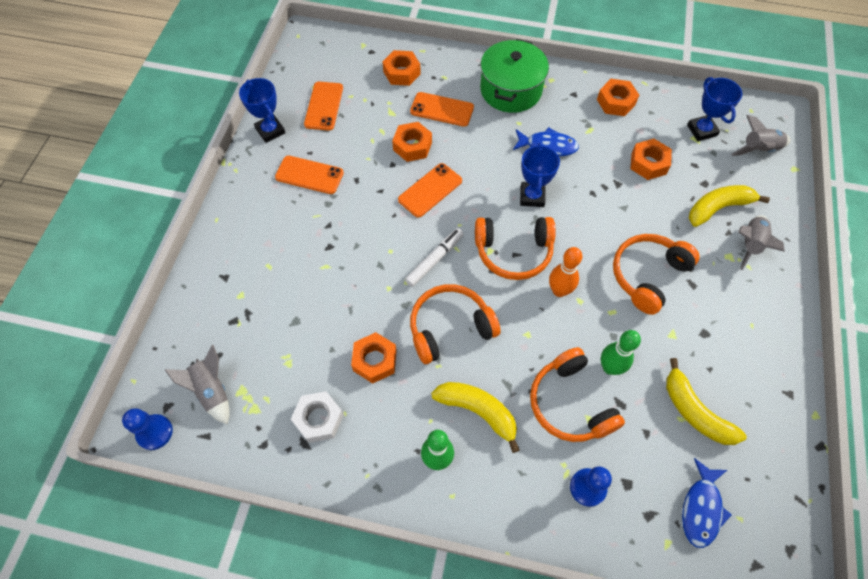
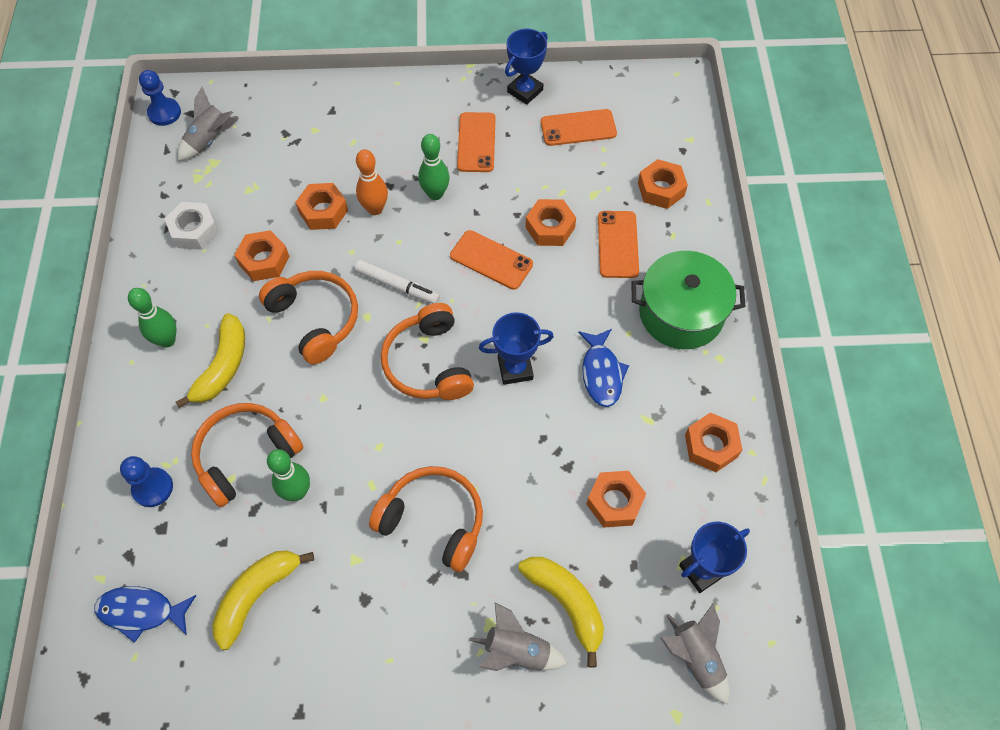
camera: 75 degrees right, 0 degrees up
(338, 303) = (323, 211): none -> orange nut
(351, 215) = (435, 194): none -> green bowling pin
(559, 291) = (387, 421): orange bowling pin -> orange bowling pin (375, 209)

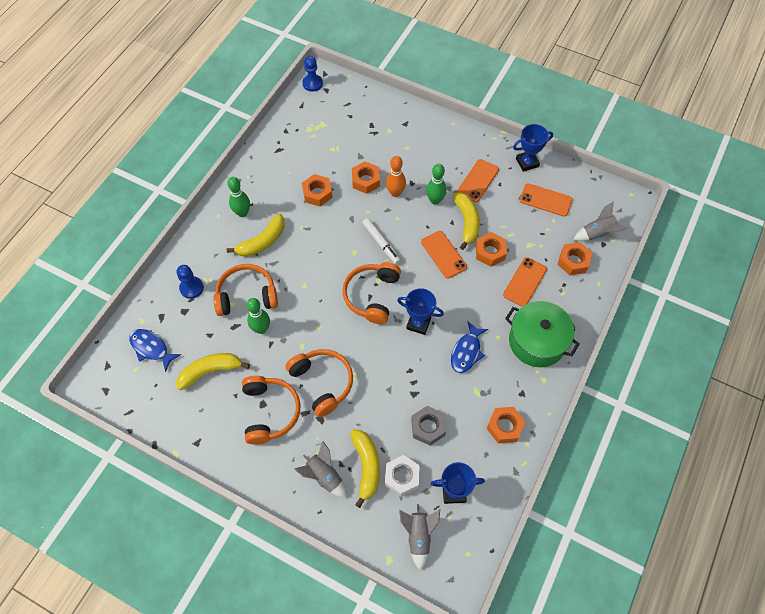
camera: 30 degrees right, 0 degrees up
(194, 230) = (290, 159): white nut -> white nut (402, 477)
(210, 140) = (328, 110): grey rocket -> grey rocket (597, 234)
(315, 320) = (325, 240): orange headphones -> orange headphones (269, 412)
(495, 203) = (467, 222): none -> yellow banana
(614, 502) = (428, 427): orange nut -> grey nut

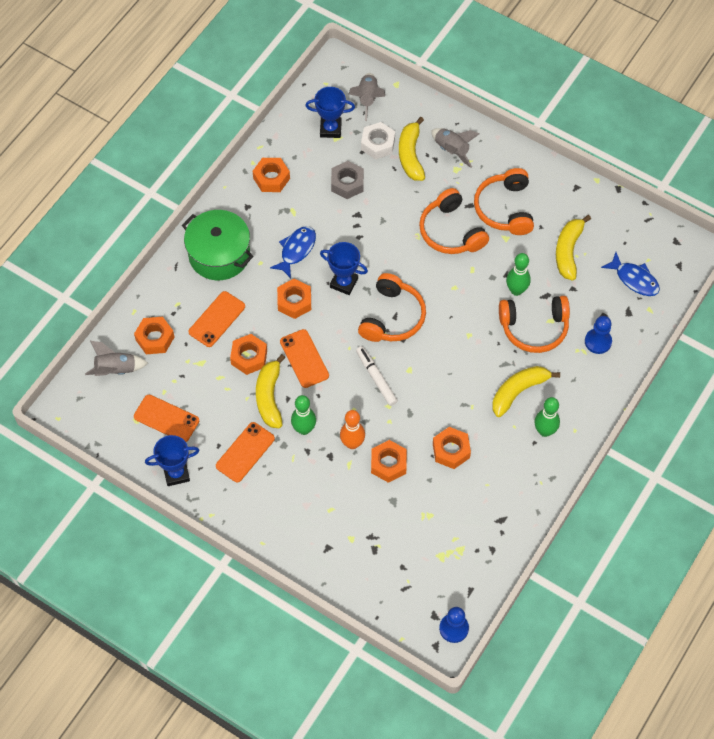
camera: 175 degrees left, 0 degrees up
(210, 371) = (568, 251): yellow banana -> yellow banana turned 120 degrees clockwise
(460, 302) = (294, 302): none -> orange nut

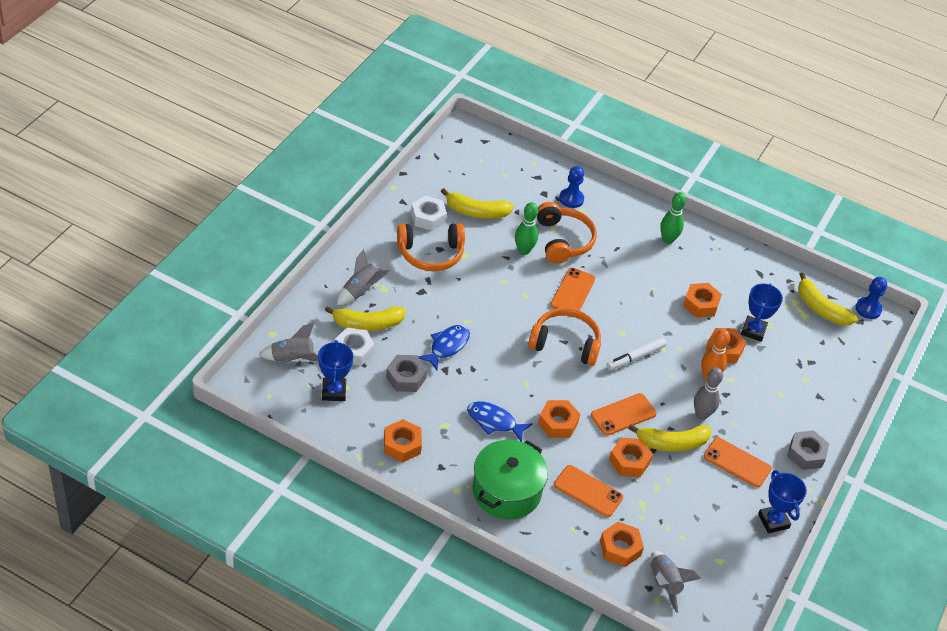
camera: 100 degrees left, 15 degrees down
(166, 418) = (713, 533): orange phone -> orange phone (573, 292)
(253, 519) = (806, 454): none -> grey nut
(304, 429) = (701, 414): green bowling pin -> grey bowling pin
(344, 283) = (530, 381): blue trophy -> blue trophy (753, 331)
(451, 231) = (460, 295): orange headphones -> none
(518, 391) = (631, 255): yellow banana -> yellow banana (820, 308)
(555, 208) = (428, 217): none -> white nut
(634, 279) = (502, 170): blue fish -> blue fish (447, 346)

